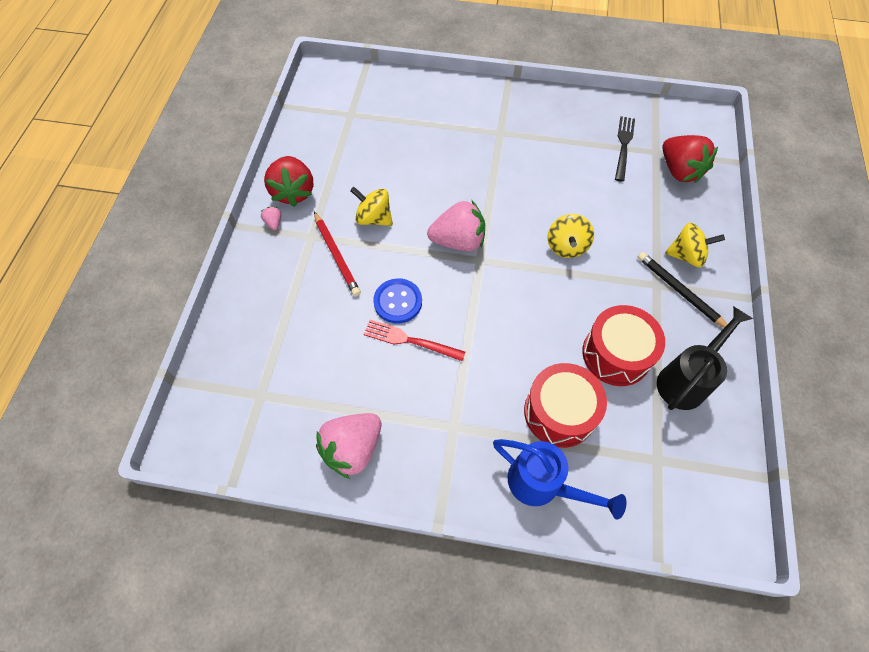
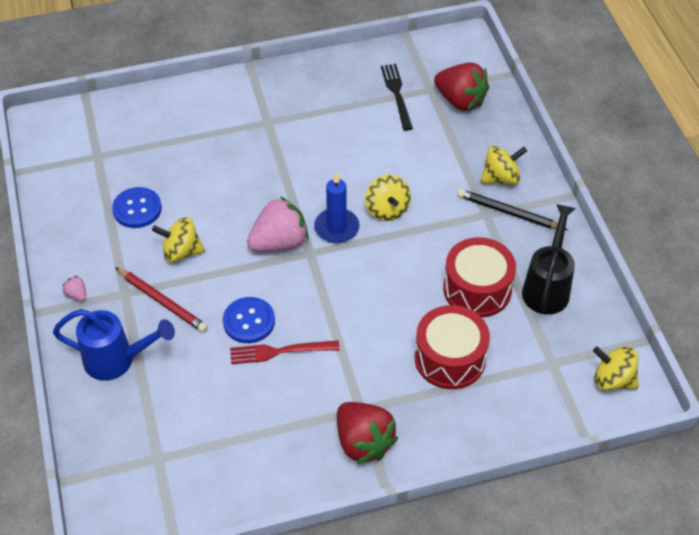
camera: 25 degrees left, 10 degrees down
(293, 192) = (80, 256): red strawberry -> red strawberry (363, 442)
(352, 448) = (276, 466): pink strawberry -> none
(358, 168) = (137, 209): none -> blue button
(514, 246) = (336, 228): none -> blue candle
(543, 485) = (464, 424): blue watering can -> blue watering can (117, 360)
(713, 505) = (612, 380): none -> yellow spinning top

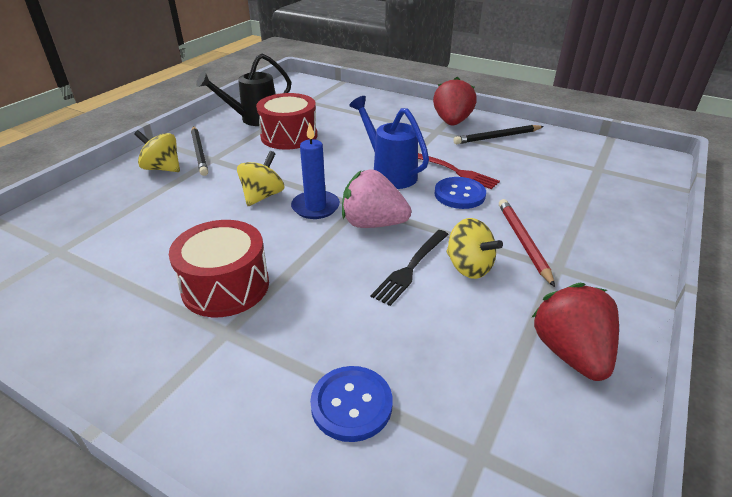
camera: 135 degrees left, 15 degrees down
(77, 295) = (614, 294): pink strawberry -> none
(117, 360) = (597, 227): blue watering can -> blue watering can (389, 173)
(137, 209) = (480, 336): blue button -> blue button (351, 404)
(292, 446) = (497, 137): none -> black pencil
(396, 93) = (84, 268): black fork -> black fork (410, 268)
(450, 358) = (355, 123): red drum -> red drum (225, 286)
(460, 101) = (65, 226): red strawberry -> red strawberry (570, 352)
(612, 380) = (294, 87): yellow spinning top -> none

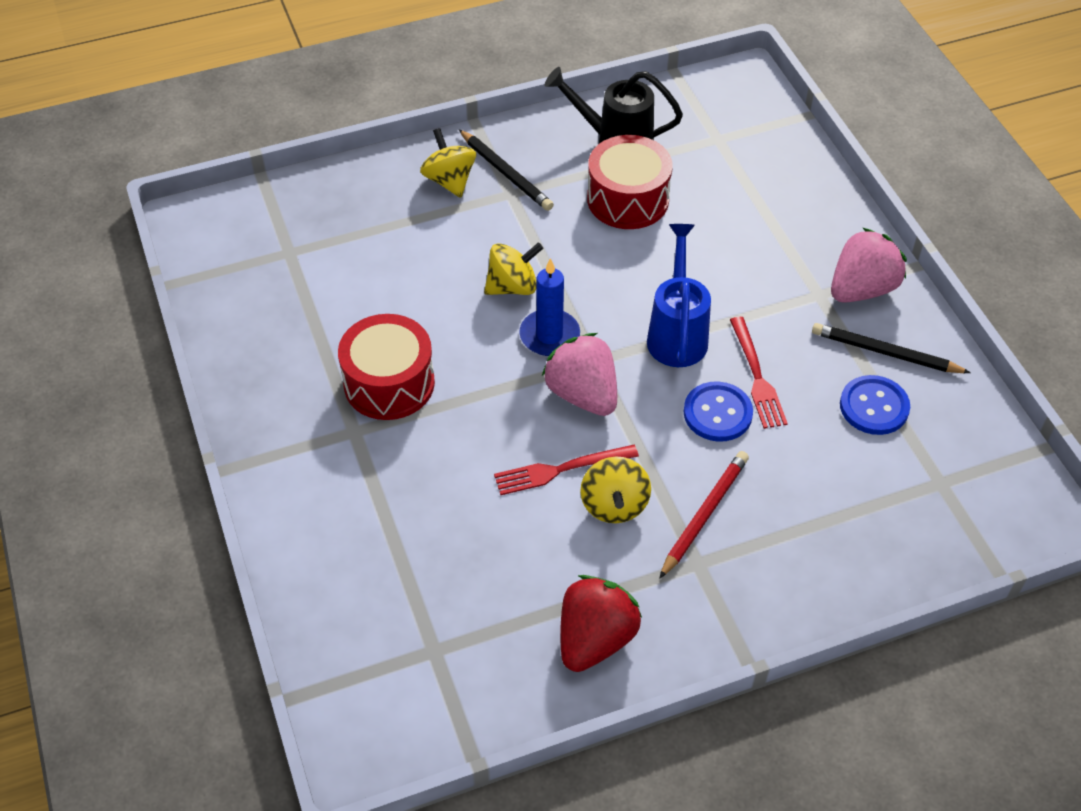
camera: 40 degrees right, 15 degrees up
(199, 152) = (506, 173): black pencil -> black pencil turned 60 degrees counterclockwise
(351, 404) = (387, 555): blue button -> blue button (874, 407)
(410, 268) = (559, 470): black fork -> red fork
(452, 122) = (861, 289): red strawberry -> pink strawberry

